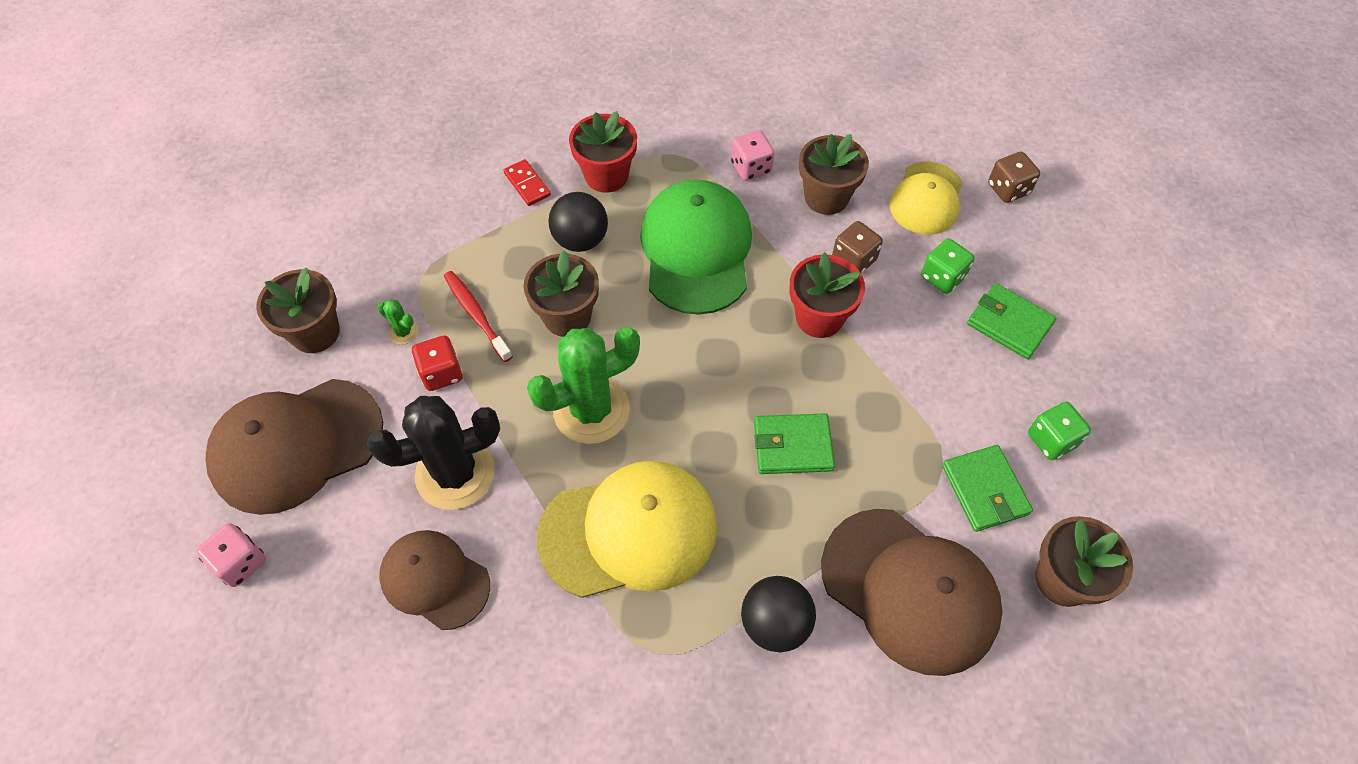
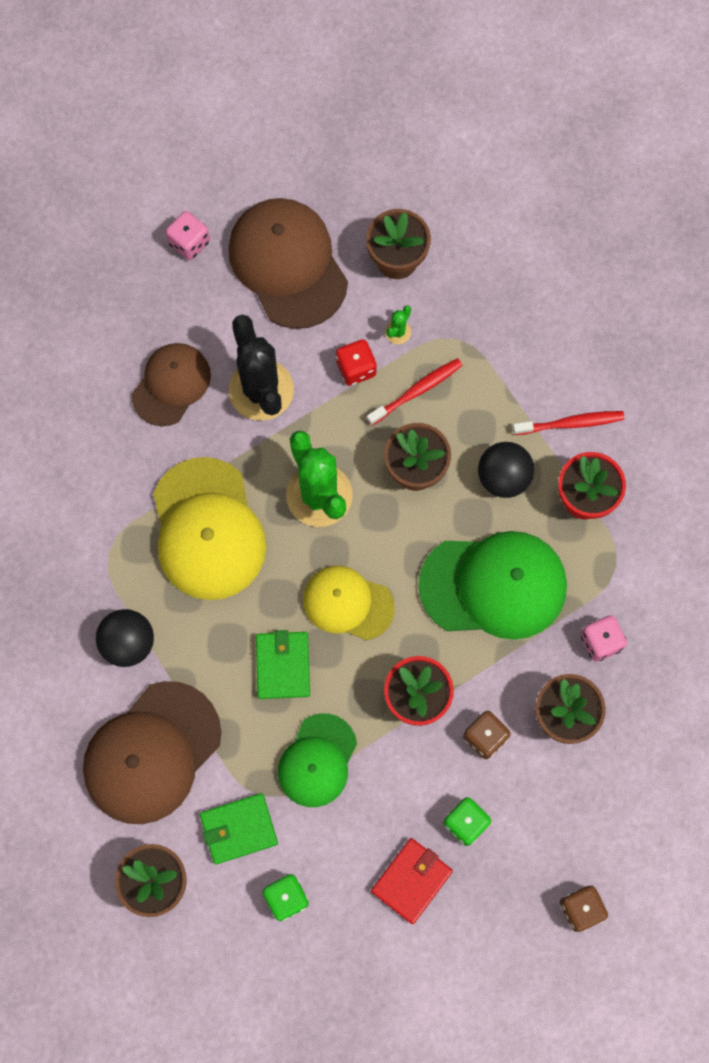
camera: 90 degrees right, 15 degrees up
(527, 184) = (570, 423): red domino -> red toothbrush
(896, 410) = (317, 760): none -> green cap
(926, 198) = (565, 819): yellow cap -> yellow cap (348, 603)
(1009, 323) = (411, 881): green wallet -> red wallet

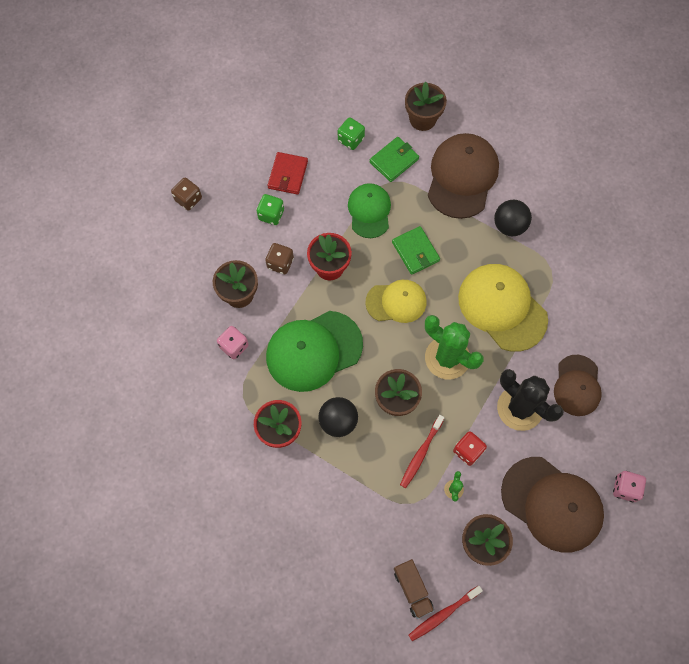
camera: 155 degrees right, 5 degrees down
(504, 247) = (412, 589): none -> brown truck
(570, 423) = (310, 478): red toothbrush -> red toothbrush (443, 614)

